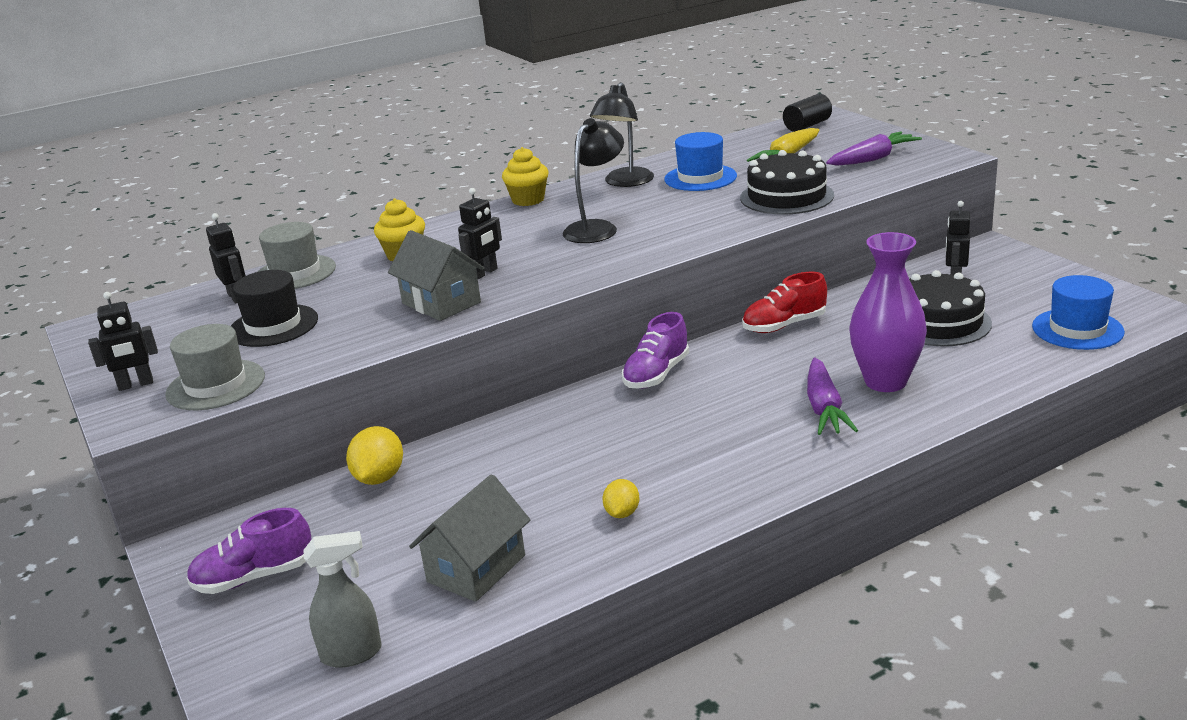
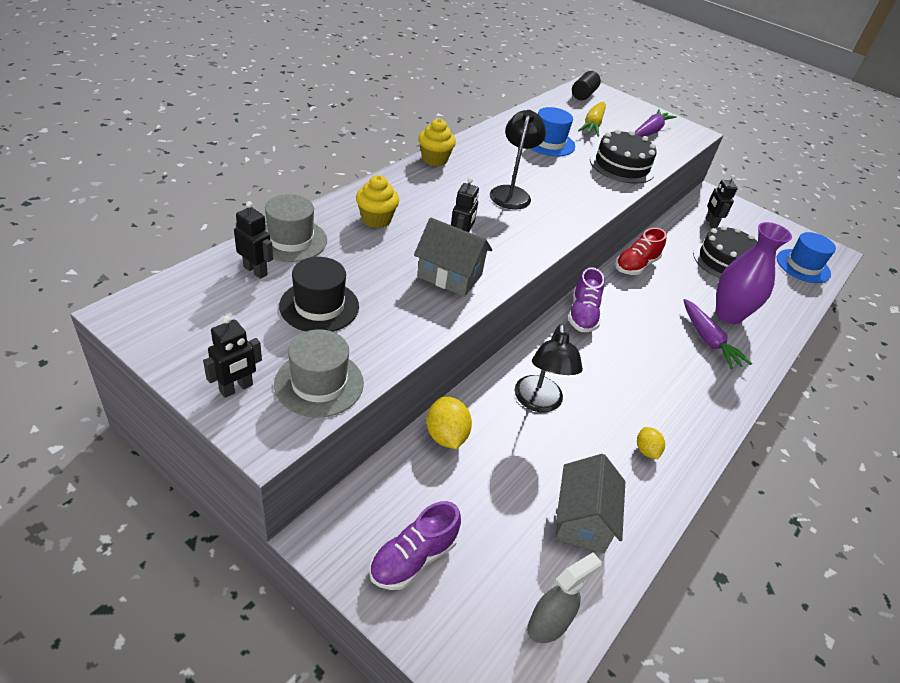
camera: 30 degrees left, 15 degrees up
(625, 182) = (496, 144): black lamp -> black lamp (538, 402)

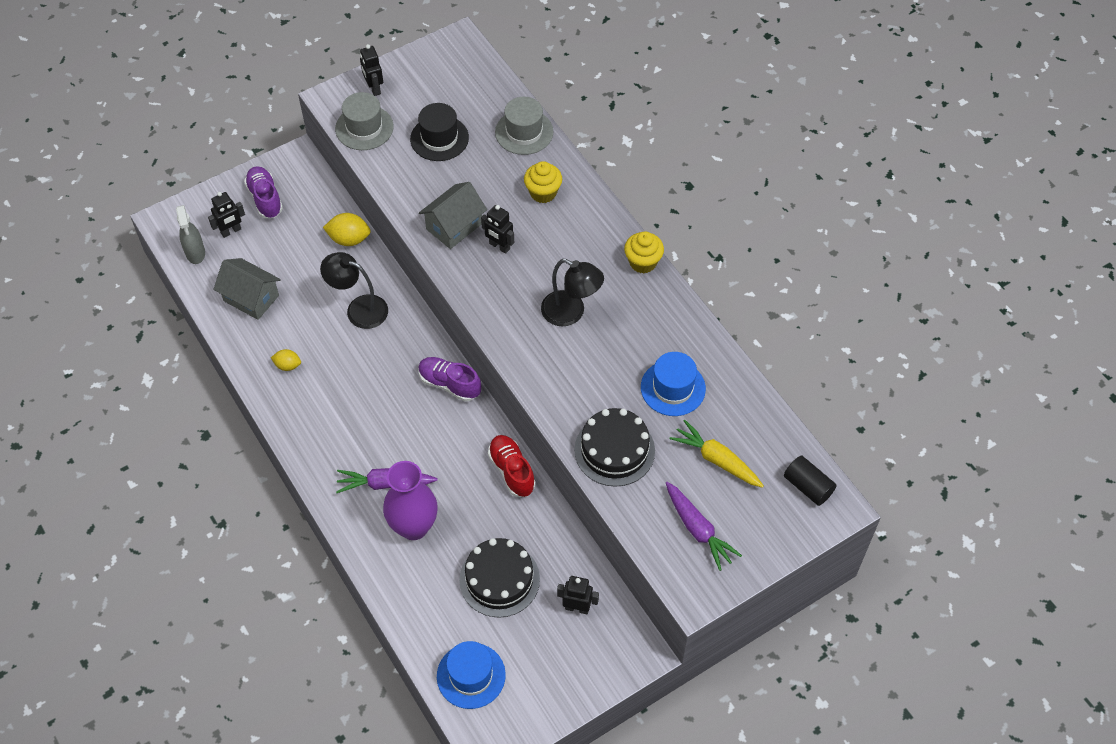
camera: 115 degrees right, 15 degrees up
(255, 271) = (489, 107): black robot -> black robot (231, 231)

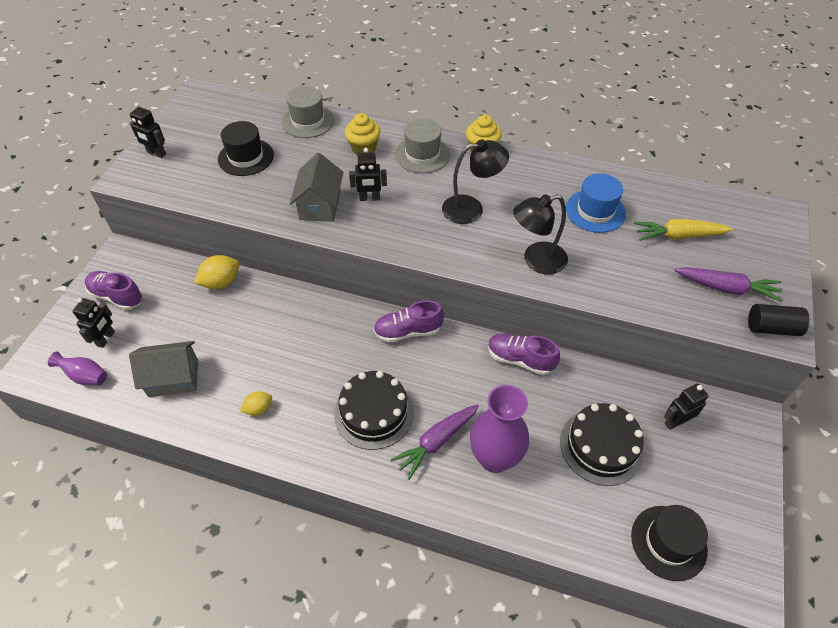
camera: 40 degrees left, 5 degrees down
(195, 253) = (85, 376): grey spray bottle -> purple vase
(359, 309) = (279, 326): black lamp -> black lamp (536, 261)
(364, 128) = (174, 182): grey hat -> grey hat (422, 154)
(471, 675) = (668, 542): blue hat -> black hat
(512, 471) = (520, 359): red shoe -> purple shoe
(614, 450) = (609, 276): black cake -> black cake (374, 412)
(808, 486) = (749, 213): black cylinder -> black cylinder (771, 328)

